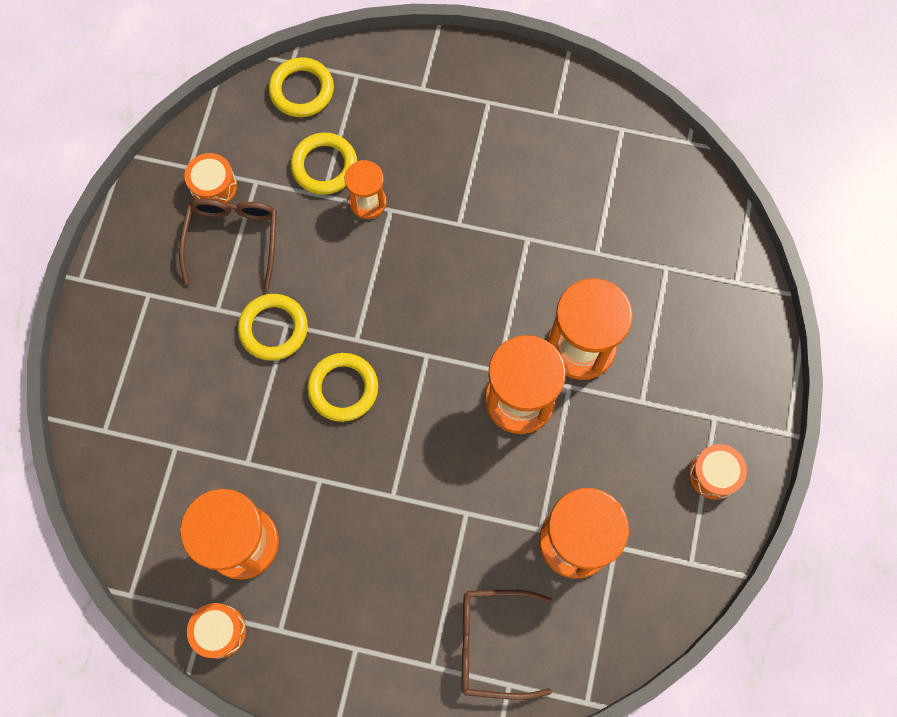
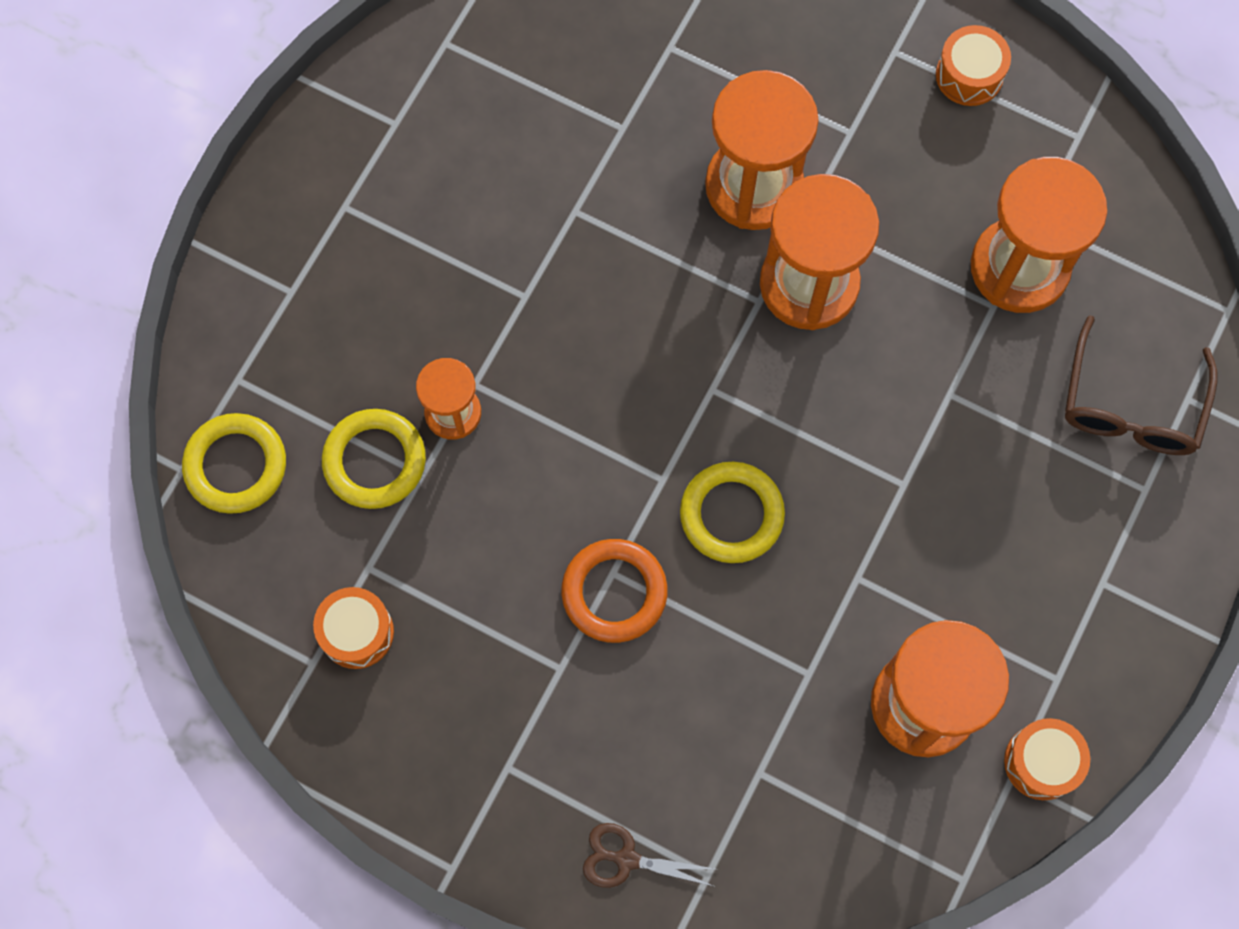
camera: 75 degrees left, 0 degrees up
(105, 379) = (626, 859): none -> brown scissors
(233, 239) = (454, 621): brown glasses -> none
(273, 329) = (614, 592): yellow ring -> orange ring

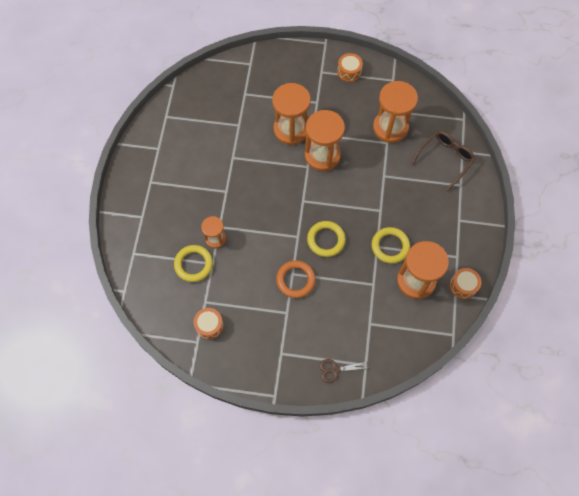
camera: 20 degrees left, 5 degrees down
(236, 466) = (144, 283): yellow ring -> yellow ring (390, 246)
(1131, 405) = (445, 159): brown glasses -> brown glasses turned 135 degrees counterclockwise

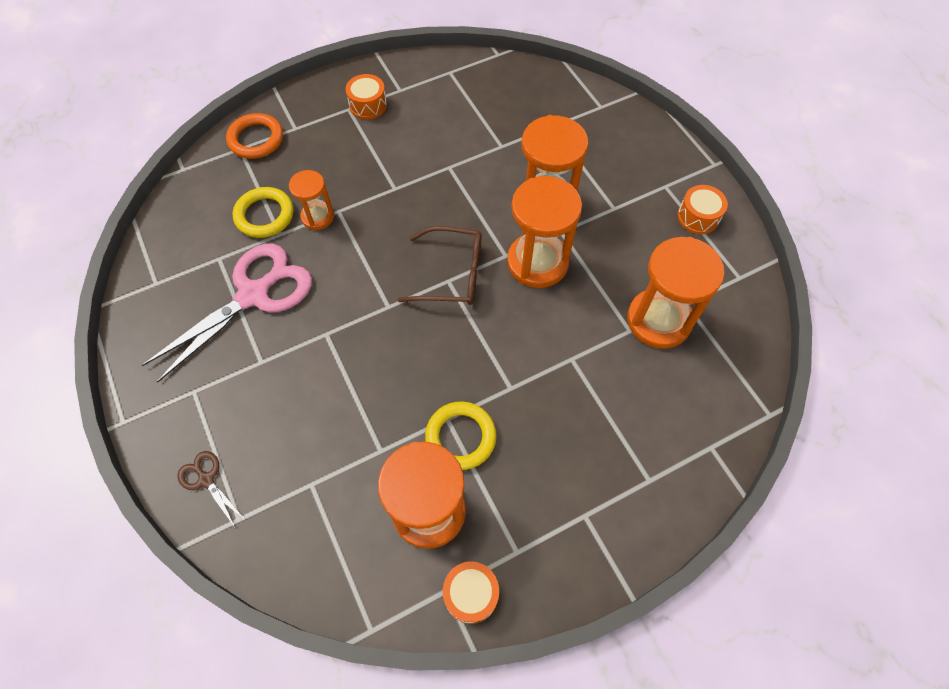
camera: 55 degrees right, 5 degrees down
(209, 325) = (187, 282): orange drum -> orange drum (368, 105)
(243, 296) = (253, 295): none -> pink scissors
(295, 280) = (318, 343): orange ring -> orange ring (256, 139)
(326, 240) = (408, 344): yellow ring -> none
(445, 159) = (673, 429): brown glasses -> brown glasses (452, 274)

